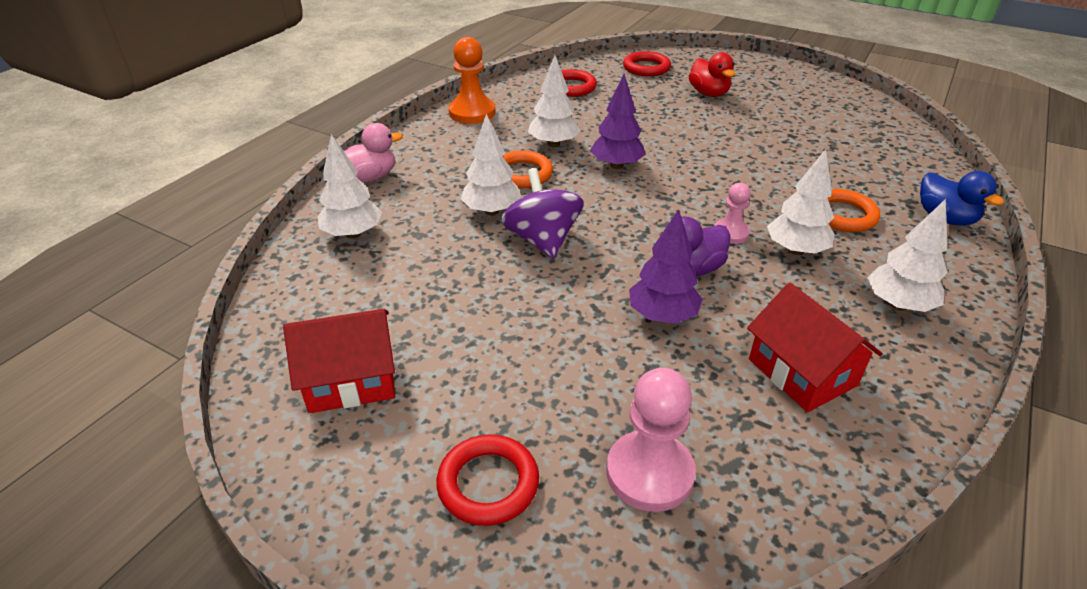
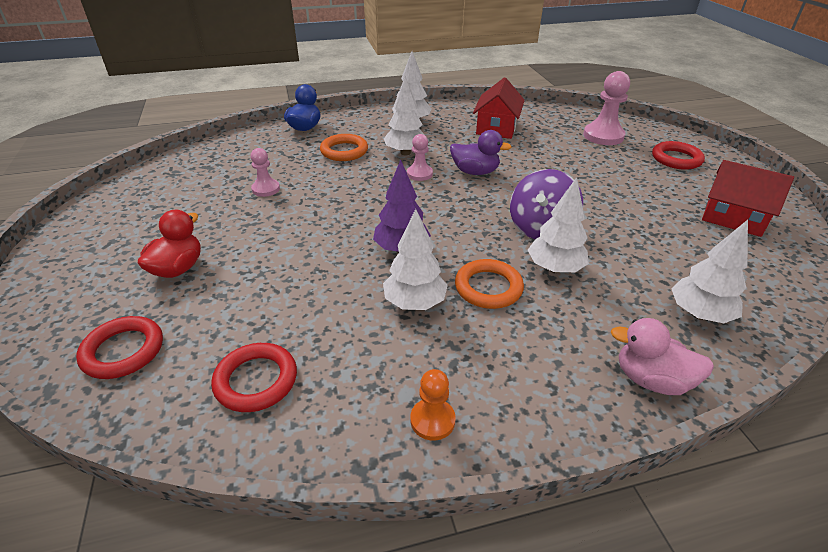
camera: 135 degrees left, 0 degrees up
(472, 112) = (432, 420): orange pawn -> orange pawn, size x0.59
(662, 315) = (524, 165): purple tree -> none
(794, 149) = (266, 189): none -> pink pawn

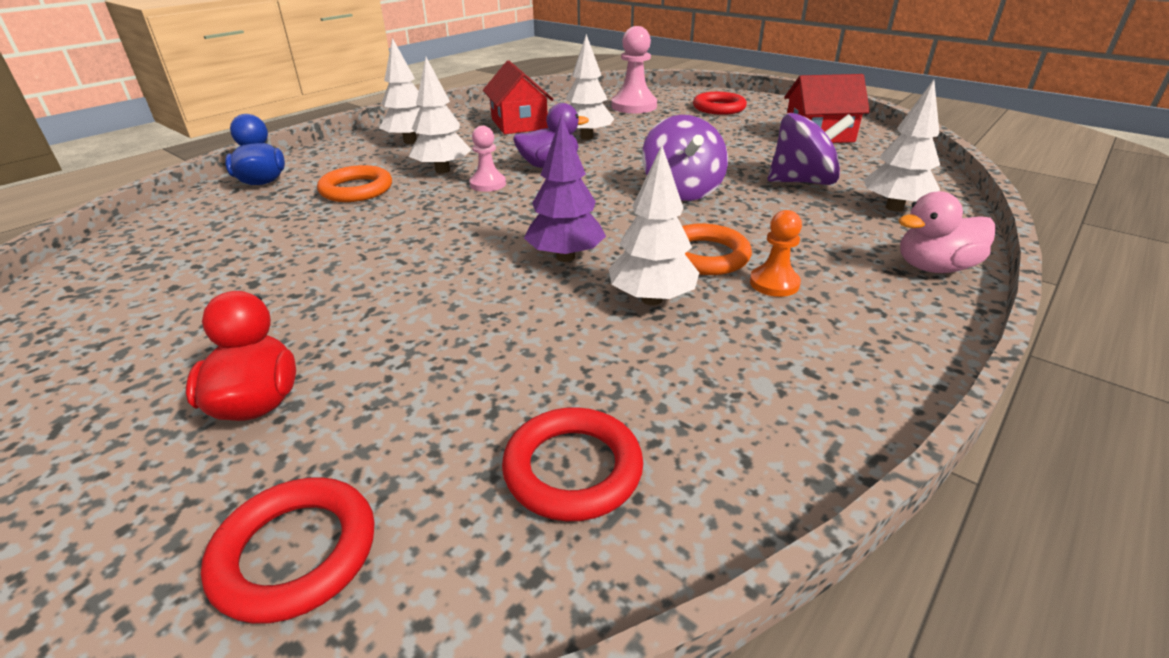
camera: 35 degrees left, 5 degrees down
(266, 189) = (288, 260): pink pawn -> none
(432, 420) = (824, 394): orange pawn -> orange pawn (774, 283)
(555, 268) = (741, 217): white tree -> white tree (587, 137)
(650, 257) = (802, 182): none -> purple spinning top

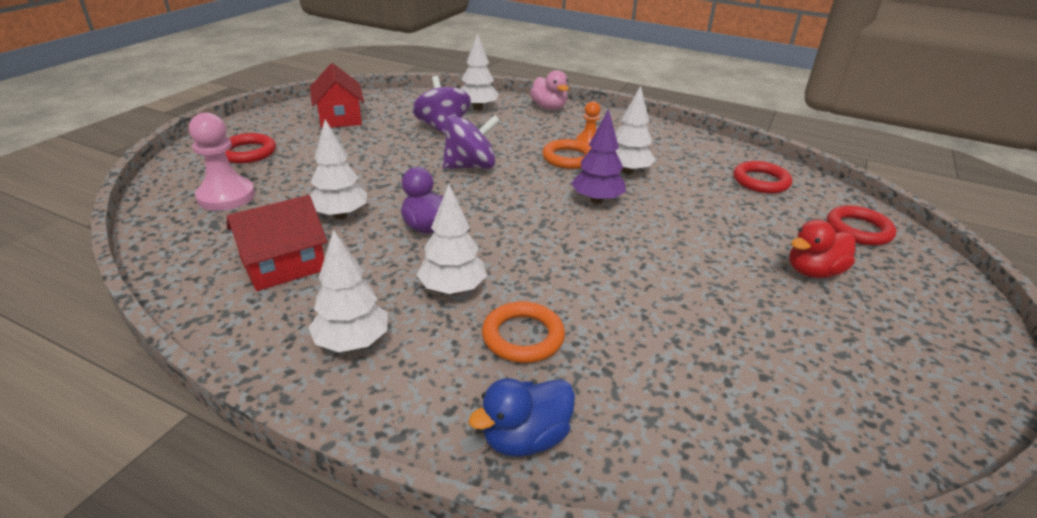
camera: 105 degrees left, 0 degrees up
(488, 184) = (482, 253): pink pawn -> none

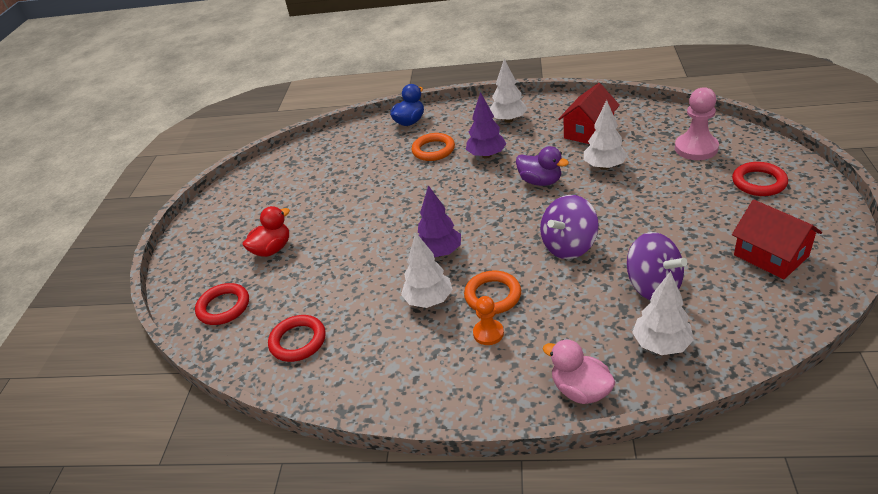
camera: 165 degrees right, 5 degrees up
(452, 289) = (486, 155): white tree -> purple tree

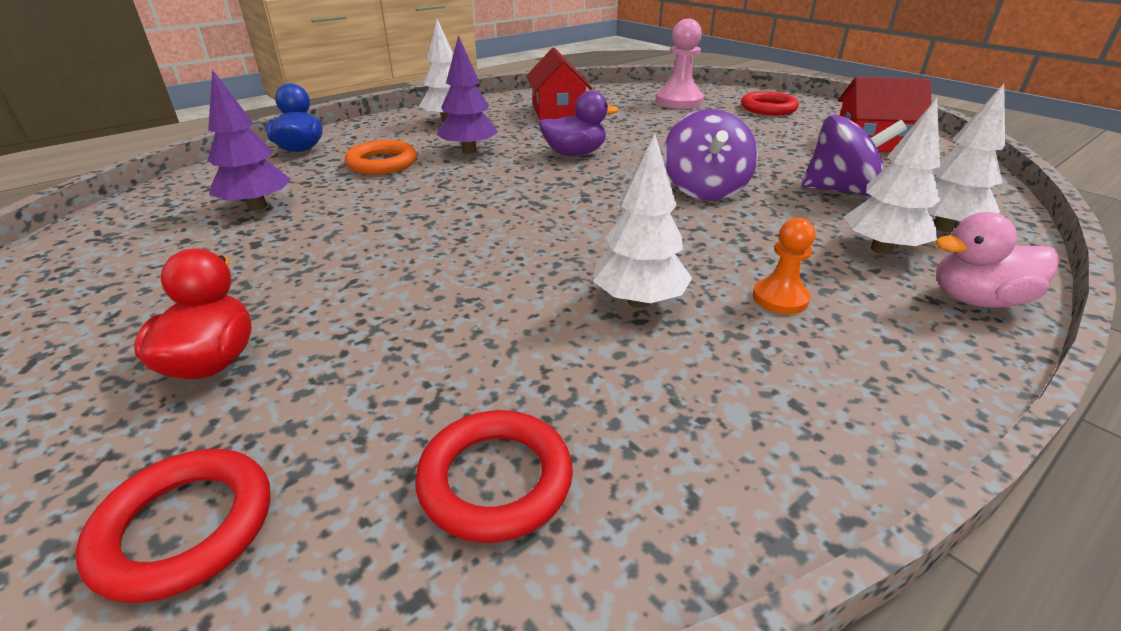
camera: 50 degrees left, 5 degrees down
(439, 252) = (561, 247): purple tree -> purple tree (257, 206)
(493, 295) = (710, 260): orange ring -> none
(604, 166) = (621, 129): white tree -> white tree (881, 249)

